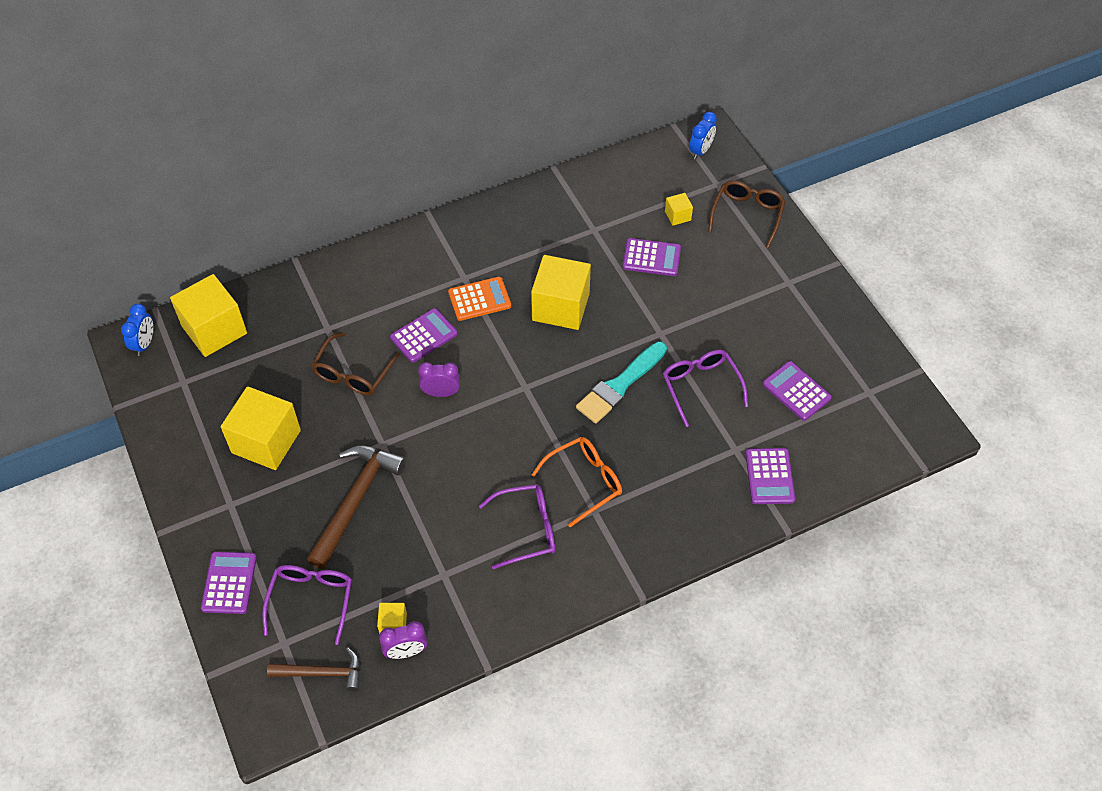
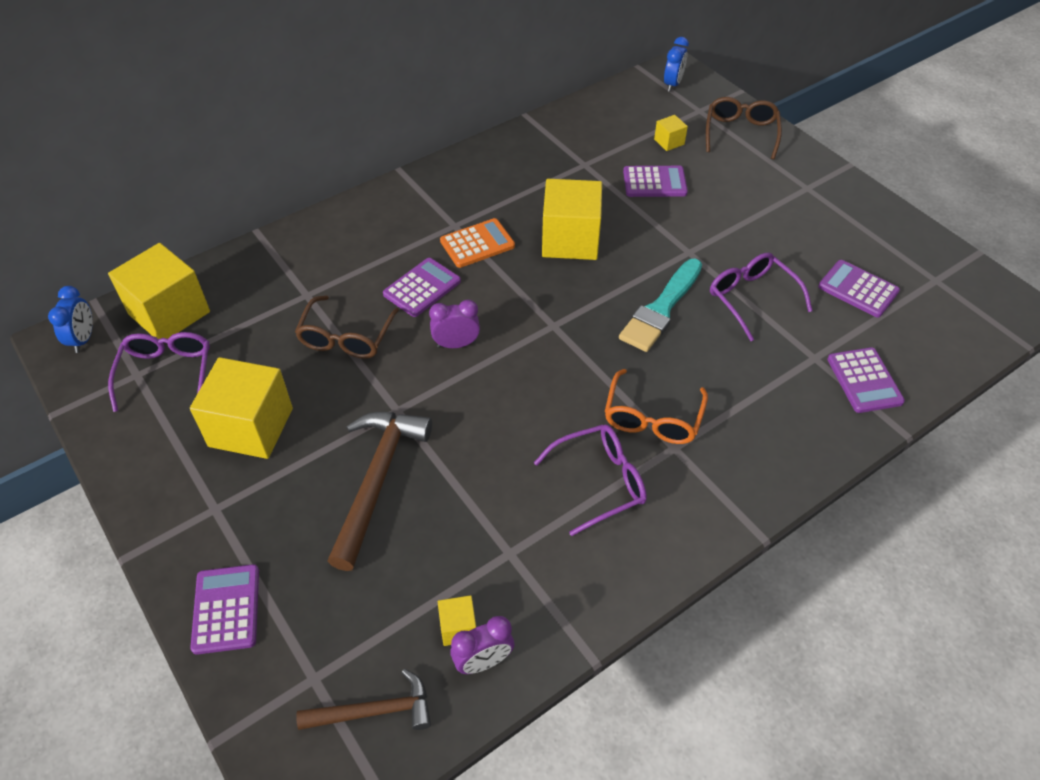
camera: 10 degrees left, 5 degrees down
(311, 601) = (342, 615): purple glasses -> purple glasses (167, 374)
(584, 482) = (652, 417): orange glasses -> orange glasses turned 150 degrees clockwise

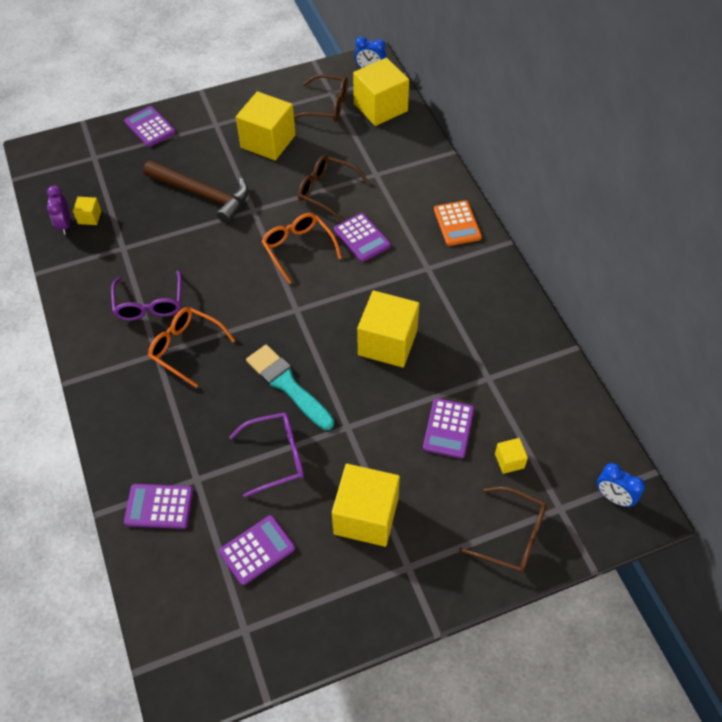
camera: 105 degrees right, 5 degrees up
(167, 374) = (326, 106): purple glasses -> brown glasses
(226, 609) = (150, 127): purple calculator -> purple calculator turned 135 degrees counterclockwise
(374, 711) = (64, 178): brown hammer -> none
(456, 344) = (298, 249): purple clock -> orange glasses
(477, 244) = (401, 279): orange calculator -> orange calculator (457, 224)
(776, 221) = (366, 516): none -> yellow cube

